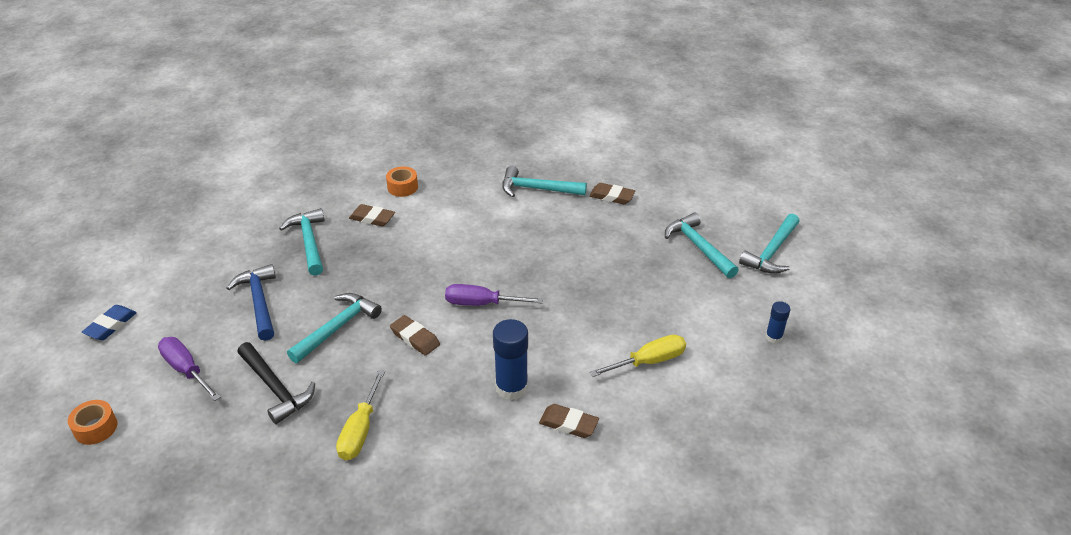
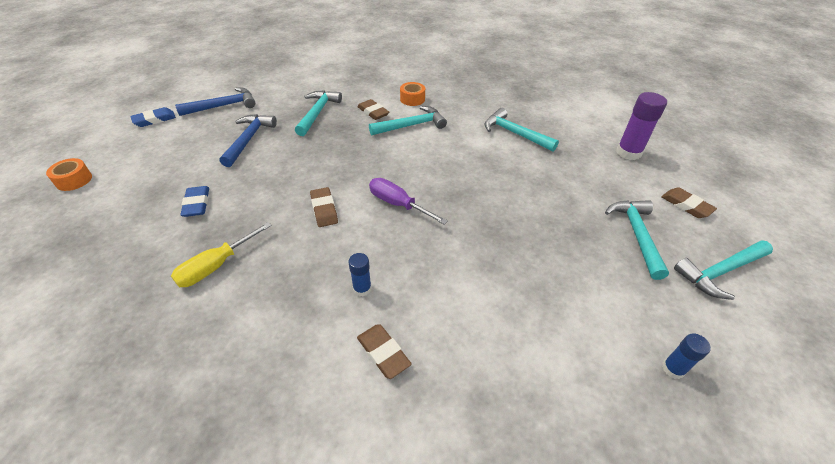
camera: 30 degrees right, 5 degrees up
(182, 276) = (223, 106): none -> blue hammer
(186, 370) = (161, 165): purple screwdriver -> none
(276, 388) = (197, 204): black hammer -> blue eraser
(337, 327) = (279, 178): turquoise hammer -> turquoise hammer (412, 125)
(511, 387) = (362, 289): blue glue stick -> blue glue stick, size x0.55
(612, 196) = (577, 160): brown eraser -> brown eraser (686, 205)
(648, 361) = (509, 327): yellow screwdriver -> none
(651, 171) = (628, 152): none -> purple glue stick

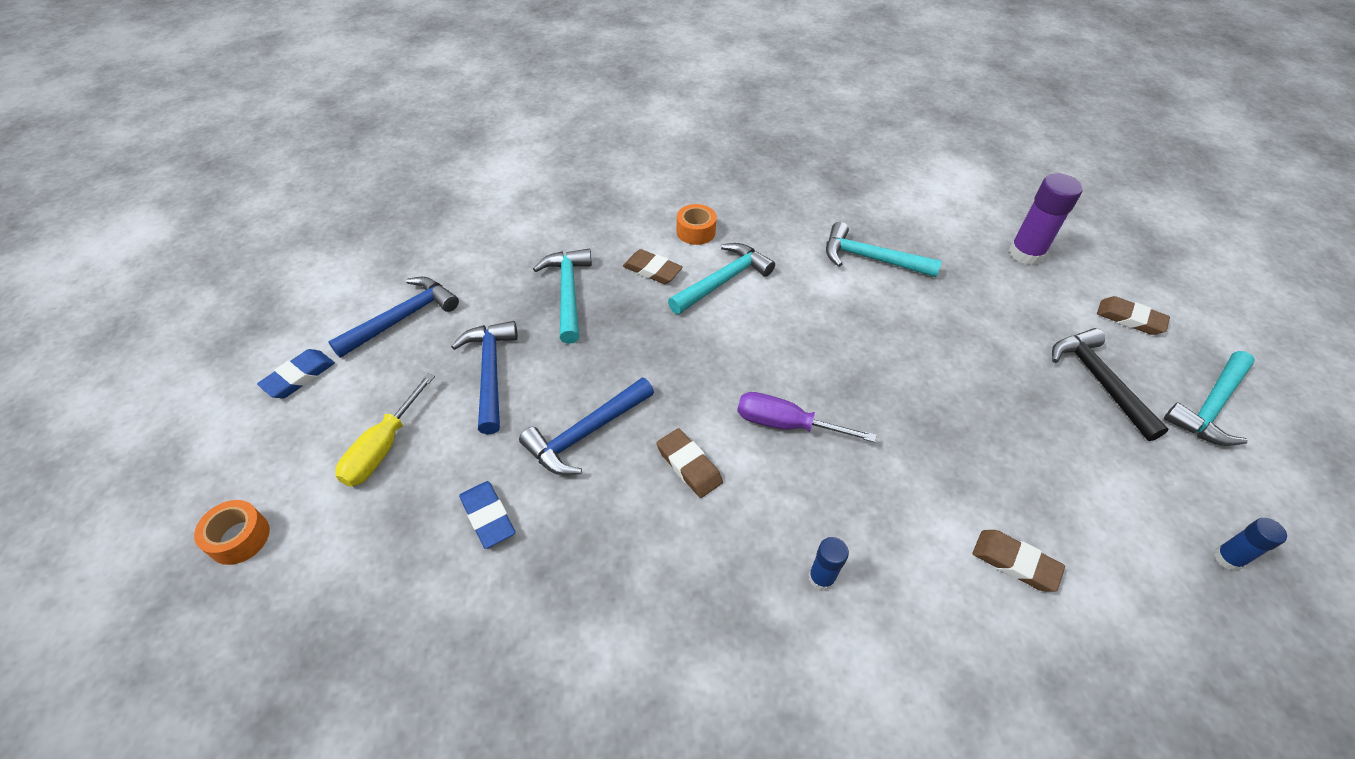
camera: 20 degrees left, 5 degrees up
(216, 266) = (594, 614): yellow screwdriver -> yellow screwdriver (383, 447)
(277, 179) = (585, 434): none -> blue hammer
(383, 353) = (906, 664): brown eraser -> brown eraser (1015, 562)
(636, 234) = (1098, 381): turquoise hammer -> black hammer

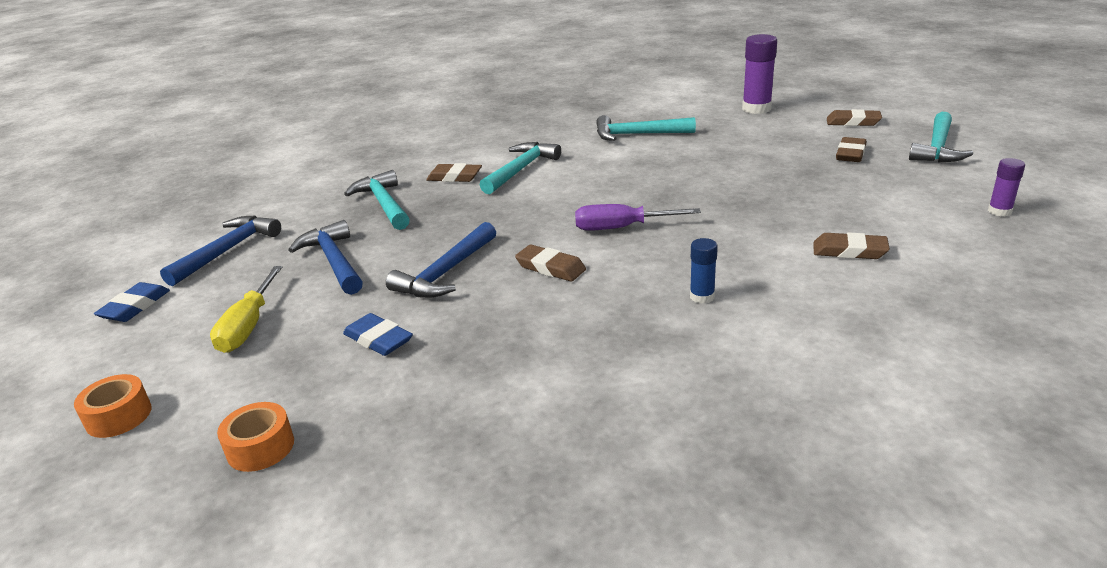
camera: 15 degrees left, 20 degrees down
(696, 231) = (481, 151): orange tape -> orange tape (260, 447)
(1098, 381) = (850, 154): black hammer -> brown eraser
(1227, 558) = (999, 211): blue glue stick -> purple glue stick

